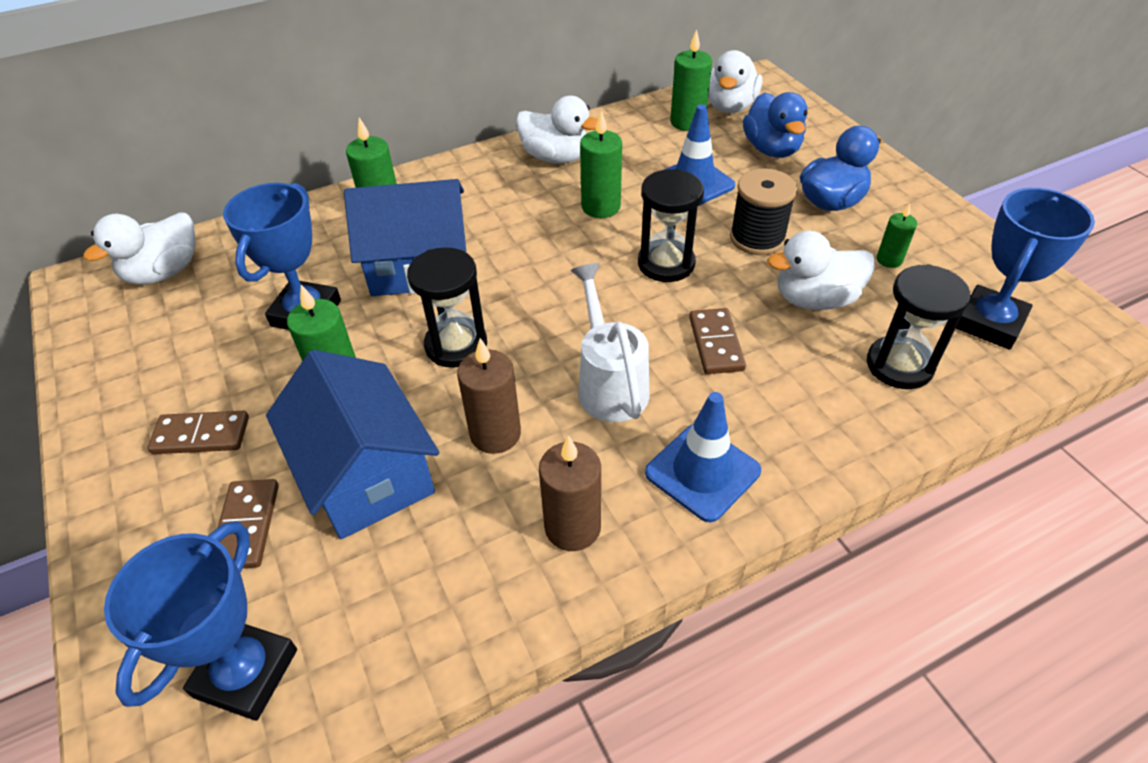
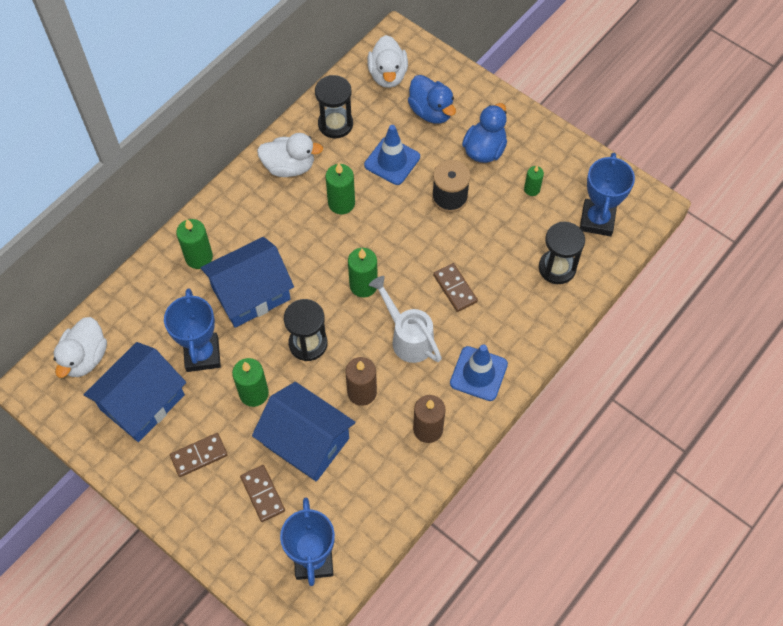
camera: 25 degrees left, 15 degrees up
(186, 343) = (142, 402): none -> blue house
(666, 263) = (403, 238): black hourglass -> black hourglass (335, 124)
(687, 122) = (364, 101): green candle -> green candle (363, 285)
(815, 299) = (499, 236): white duck -> none

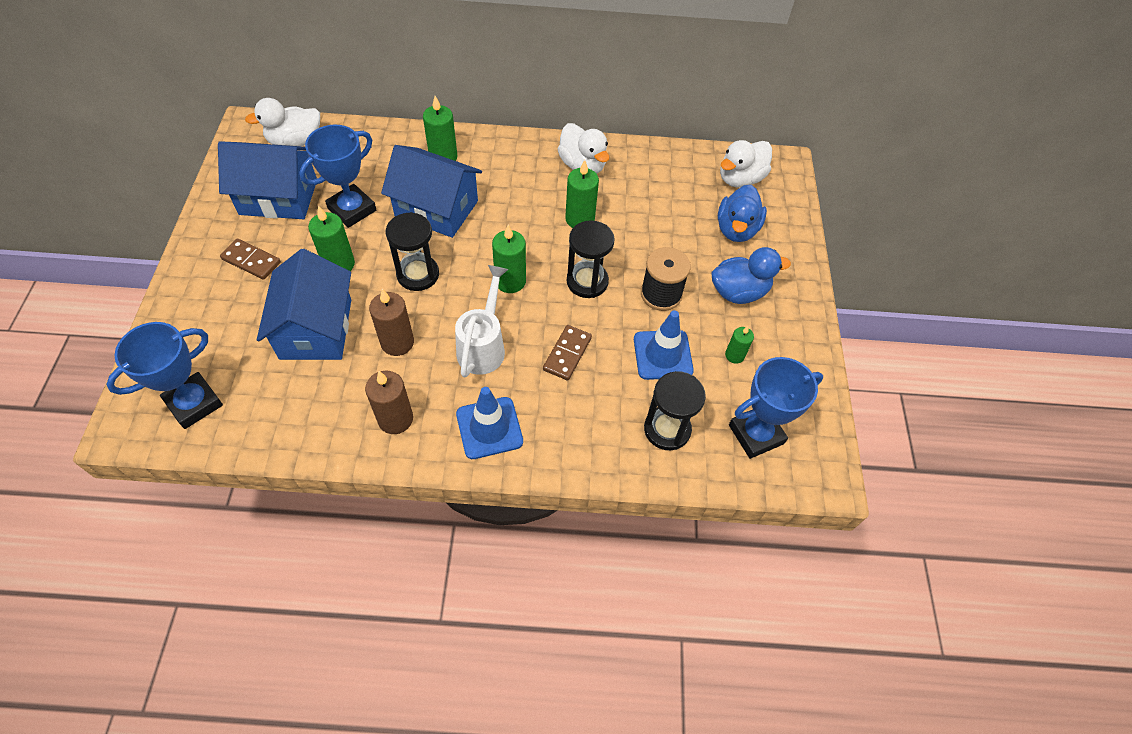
camera: 50 degrees right, 5 degrees down
(262, 494) = (241, 326): brown domino -> none
(335, 124) = (654, 172): black hourglass -> black hourglass (587, 281)
(392, 161) = (657, 230): blue traffic cone -> blue traffic cone (662, 355)

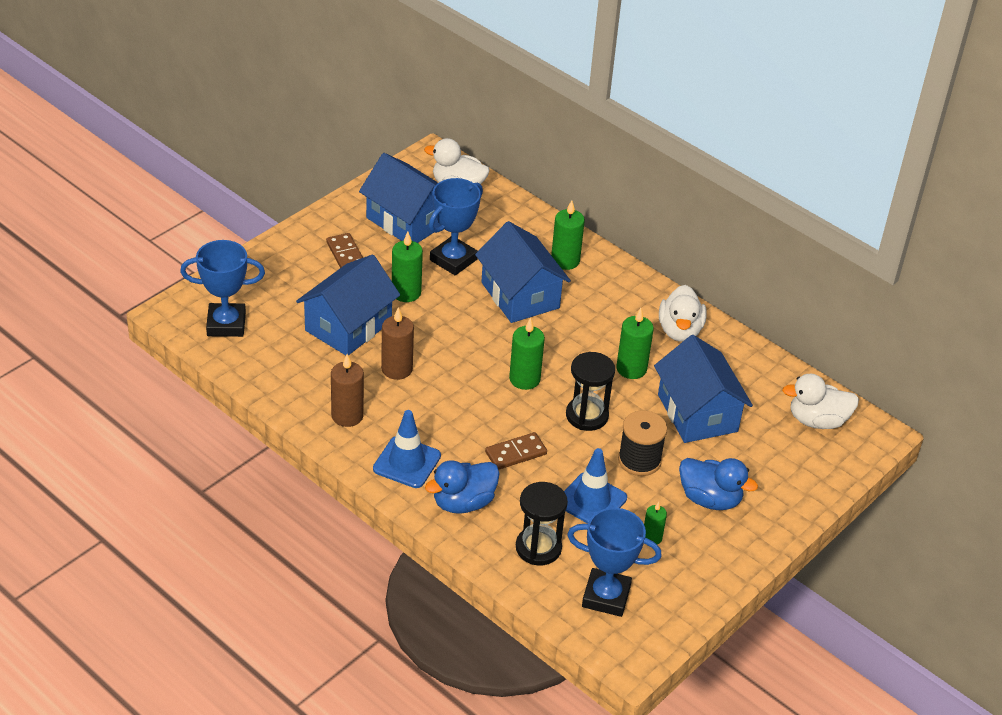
camera: 40 degrees right, 15 degrees down
(352, 209) = (453, 260): blue trophy -> blue trophy turned 45 degrees counterclockwise
(418, 274) = (457, 333): black hourglass -> none
(483, 345) = (458, 409): white watering can -> none
(660, 225) = (697, 413): none -> blue house
(736, 229) = (765, 455): blue duck -> blue duck (463, 502)

